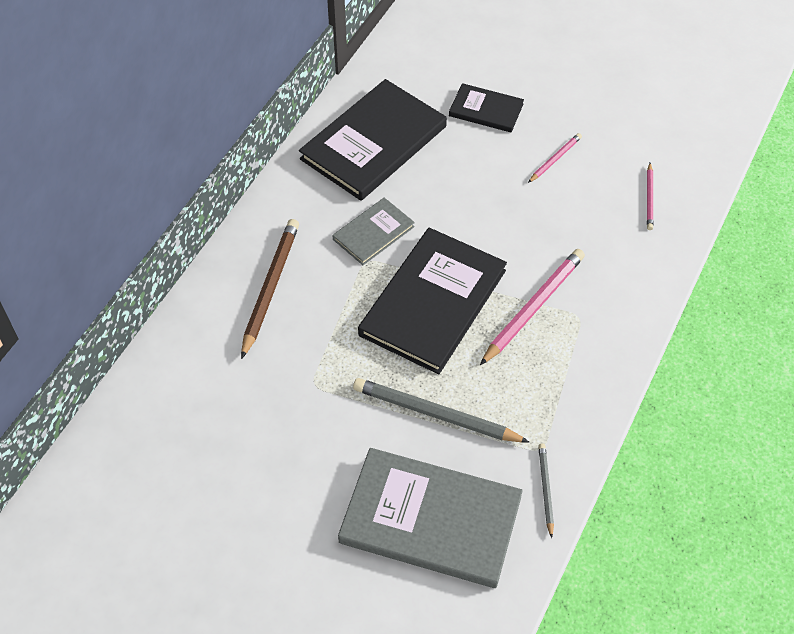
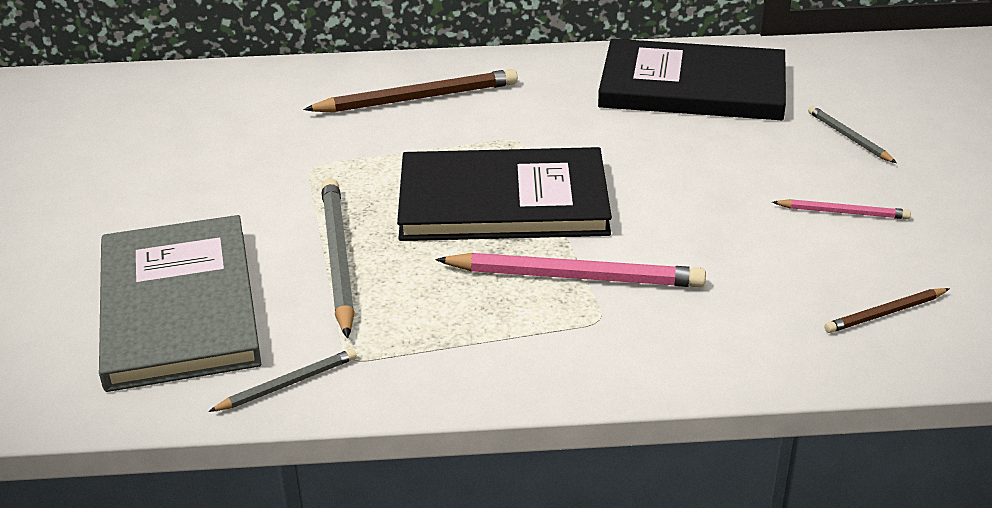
camera: 60 degrees right, 20 degrees down
(373, 233) = (561, 130): grey book -> none
(486, 110) = (849, 137): black book -> grey pencil
(649, 198) = (885, 313): pink pencil -> brown pencil

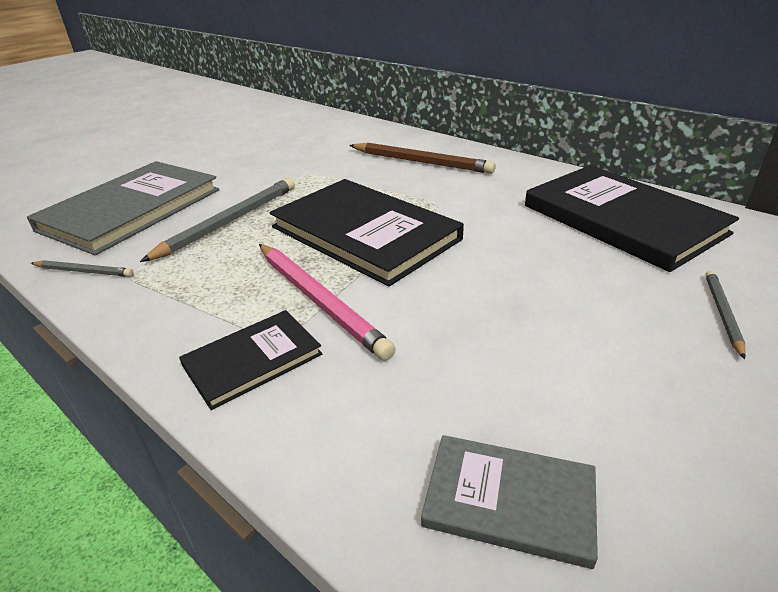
camera: 45 degrees right, 0 degrees up
(610, 344) = (252, 360): none -> black book
(843, 212) = (615, 374): pink pencil -> none
(885, 313) = (509, 500): brown pencil -> grey book

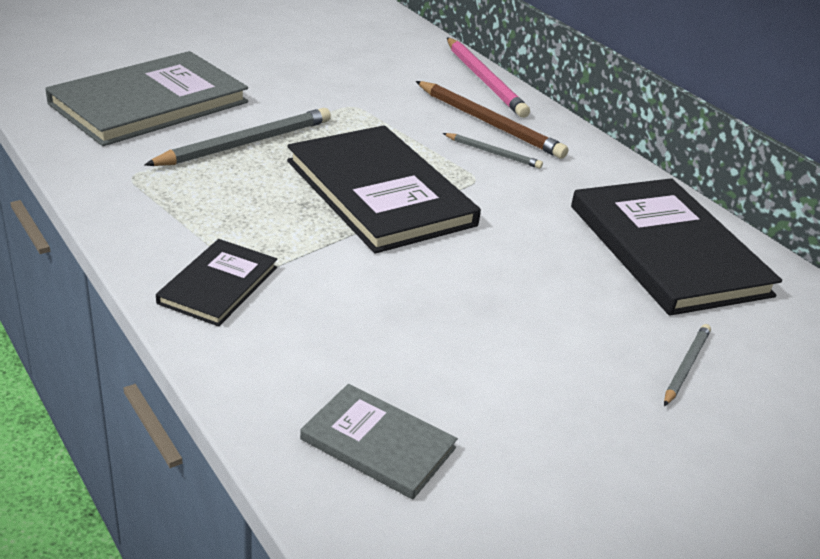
camera: 10 degrees right, 0 degrees up
(84, 271) = (88, 161): grey pencil -> grey pencil (493, 153)
(252, 360) = (218, 285): black book -> black book turned 45 degrees counterclockwise
(318, 300) = (300, 248): pink pencil -> pink pencil (484, 80)

